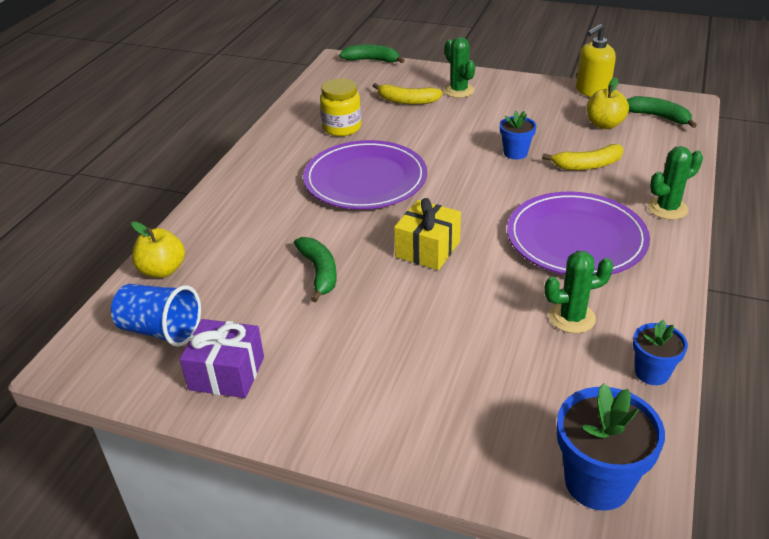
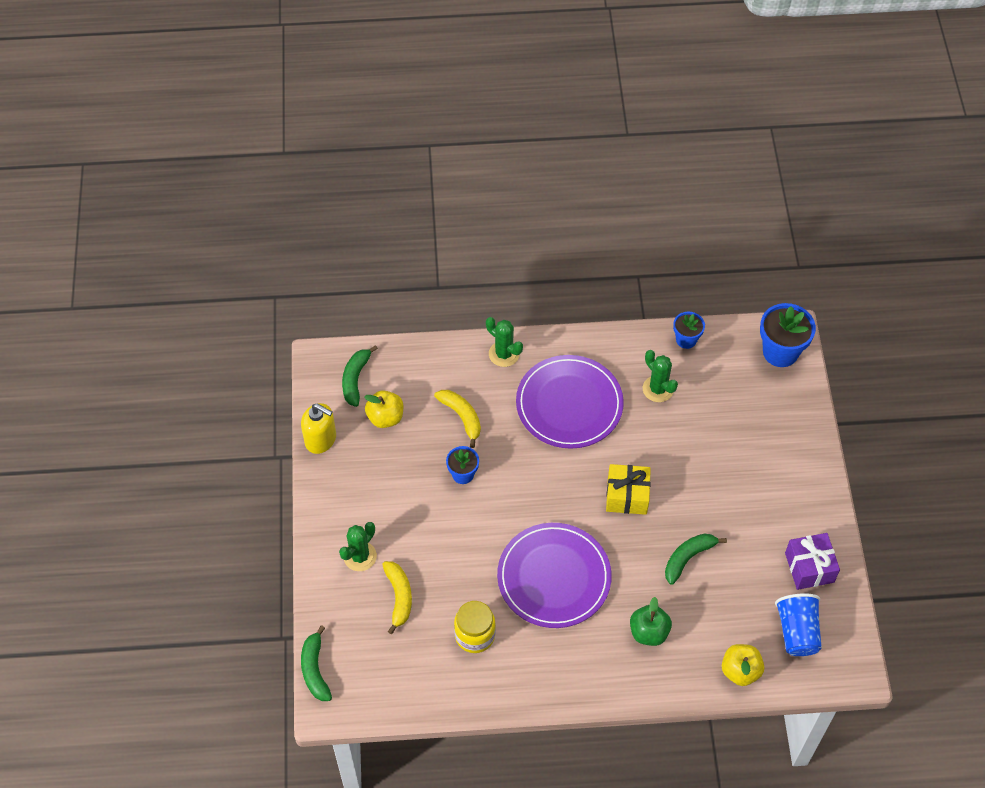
camera: 115 degrees left, 20 degrees up
(260, 221) = (649, 632): none -> green apple

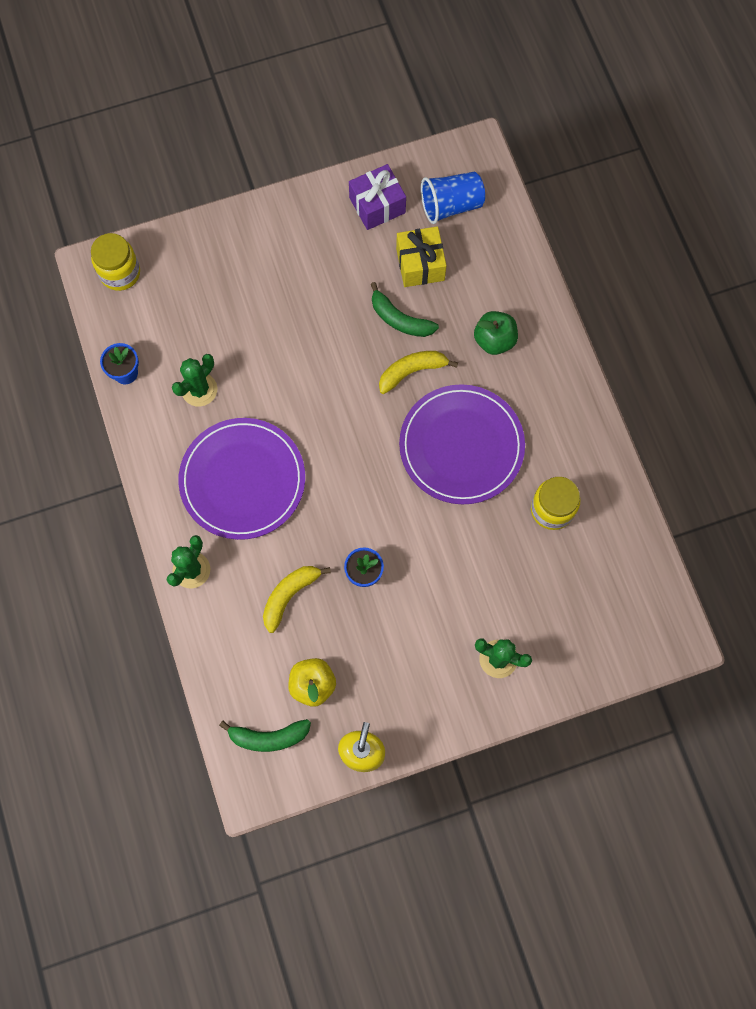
camera: 105 degrees left, 15 degrees up
(315, 669) = (644, 666): green banana -> none
(399, 597) = (533, 601): yellow banana -> yellow banana (412, 371)
(627, 496) = (343, 394): yellow gift -> yellow gift (420, 264)
(740, 671) = (508, 249): yellow apple -> none
(780, 352) = (120, 273): blue flower pot -> yellow jar

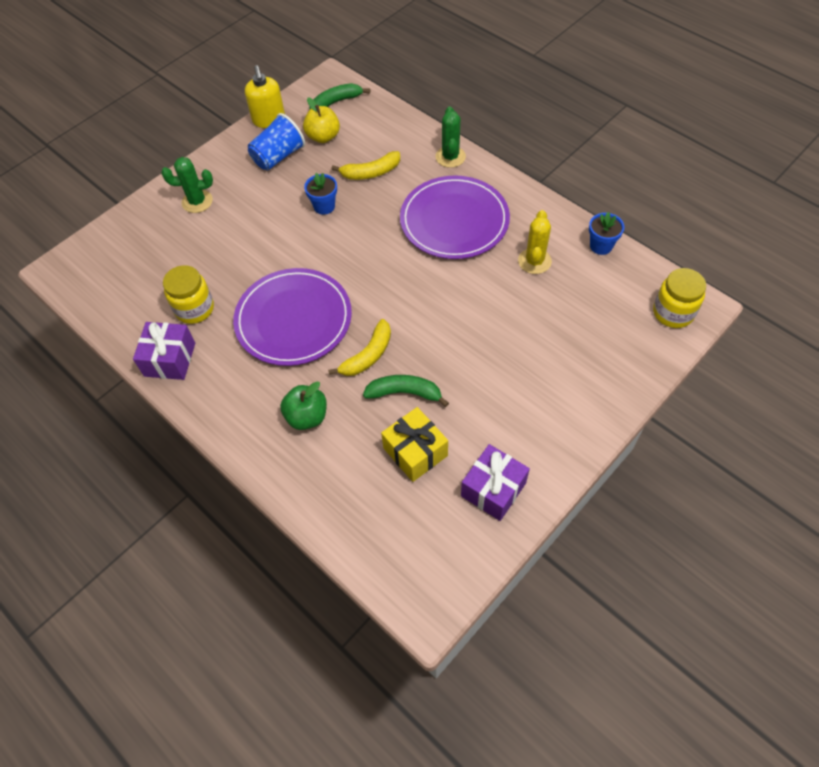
camera: 155 degrees right, 15 degrees down
(199, 390) = (534, 261): green cactus -> yellow cactus
(289, 595) = (371, 173): yellow banana -> yellow banana turned 60 degrees clockwise
(451, 205) = (419, 528): blue cup -> blue cup (278, 156)
(595, 462) = (170, 359): none -> purple gift

